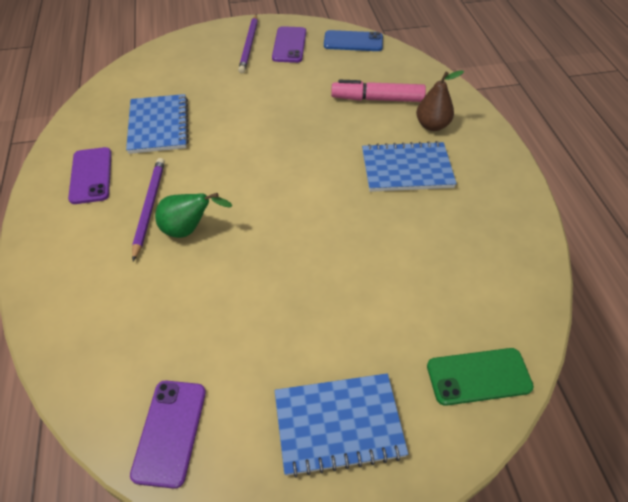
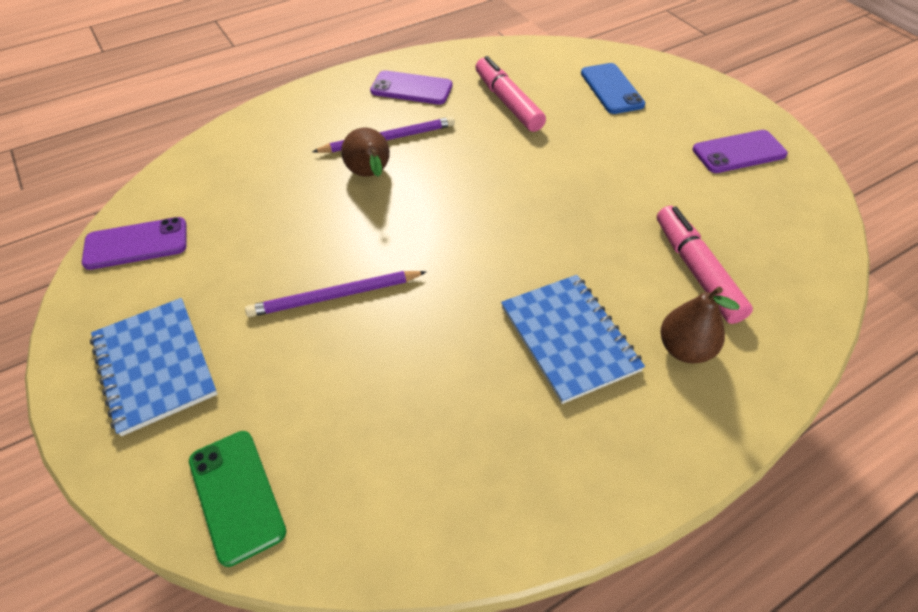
camera: 70 degrees right, 0 degrees up
(91, 175) = (411, 88): purple phone -> purple phone turned 45 degrees clockwise
(159, 126) = (508, 103): blue notebook -> pink marker
(188, 230) = (370, 175): green pear -> brown pear
(249, 45) = (705, 119): purple pencil -> purple pencil (335, 296)
(353, 42) = (808, 211): blue phone -> blue phone (611, 89)

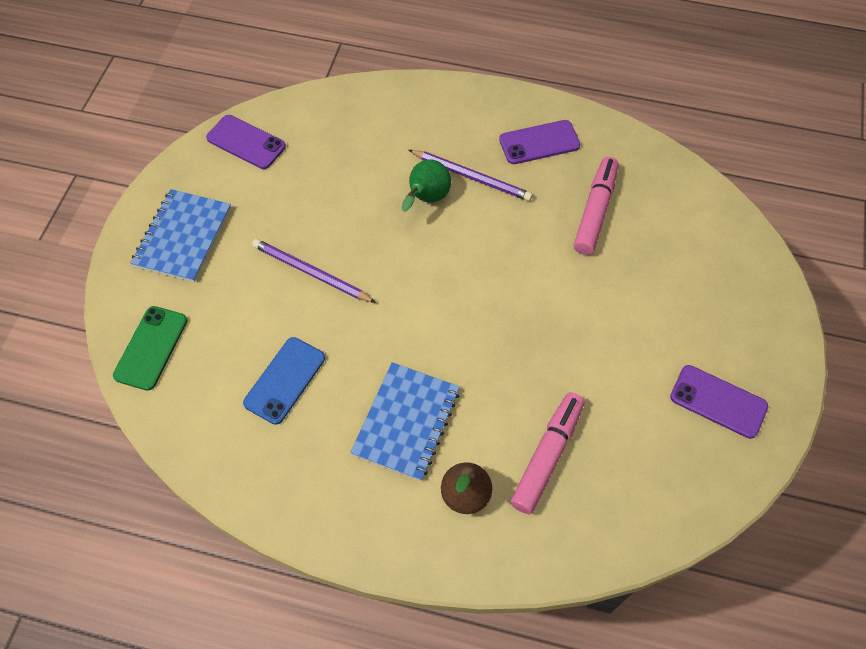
camera: 45 degrees right, 10 degrees up
(370, 175) = (426, 199): brown pear -> green pear
(411, 88) = (539, 142): purple phone -> purple phone turned 75 degrees counterclockwise
(611, 89) = (695, 263): blue phone -> blue phone (285, 380)

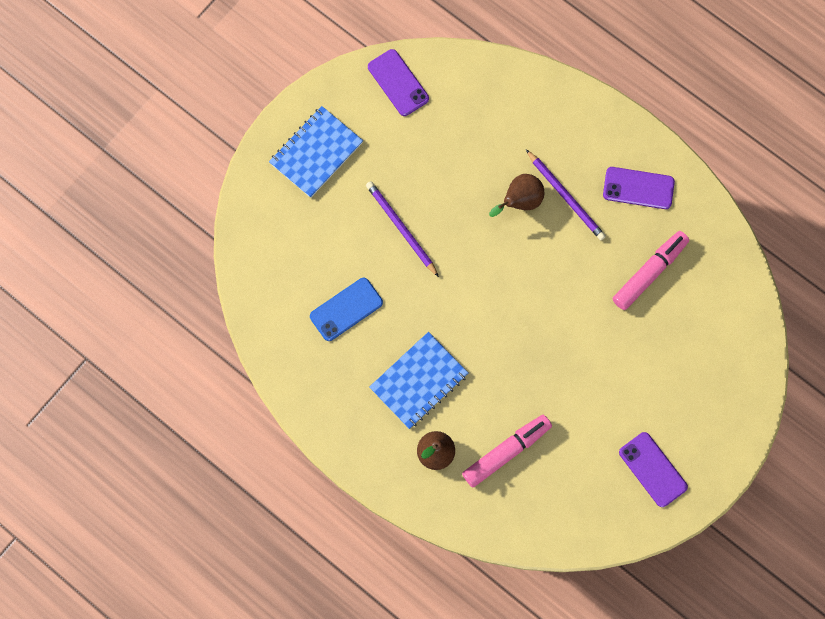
camera: 25 degrees right, 15 degrees up
(151, 348) = (260, 239): green phone -> none
(426, 199) = (520, 201): green pear -> brown pear

